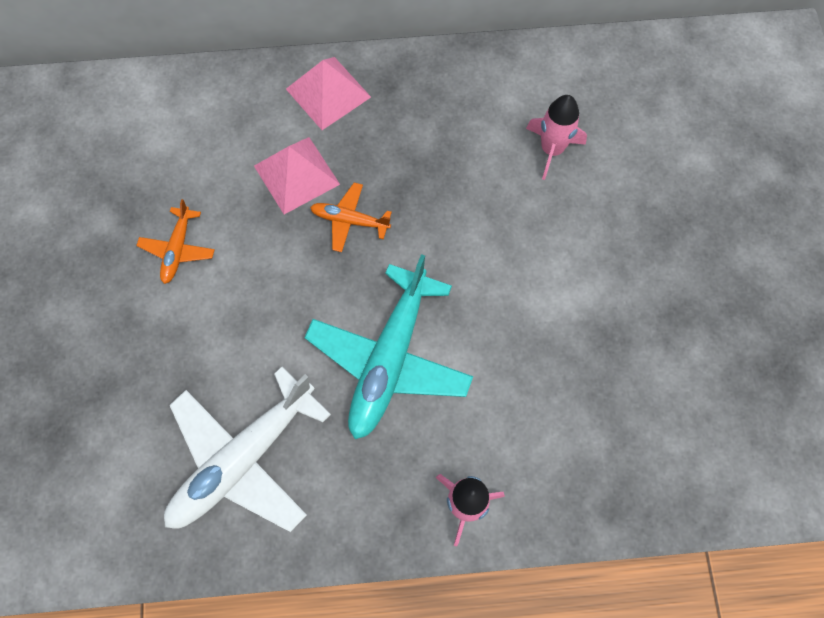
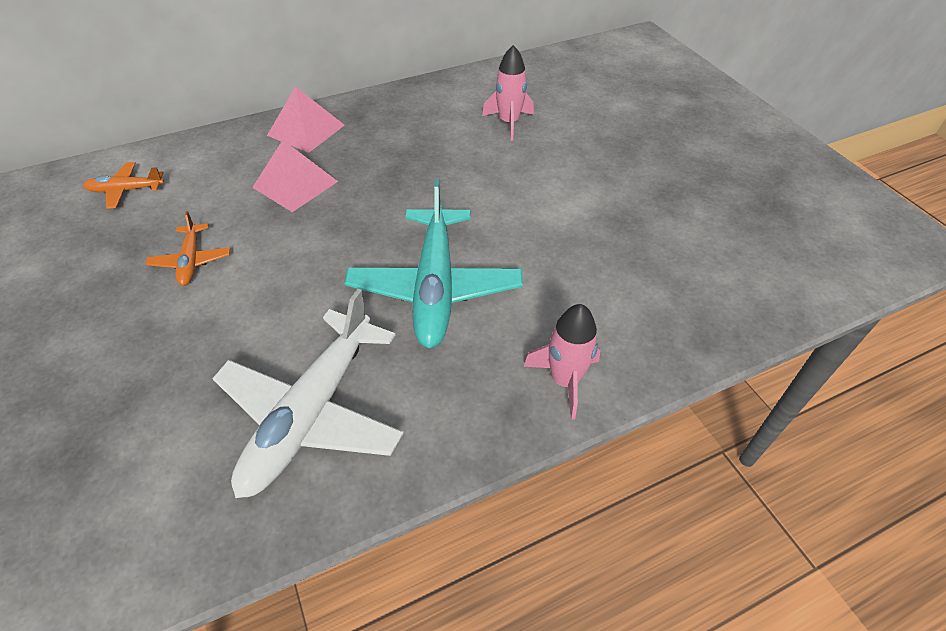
camera: 20 degrees left, 20 degrees down
(349, 220) = (356, 202): orange plane -> orange plane (126, 190)

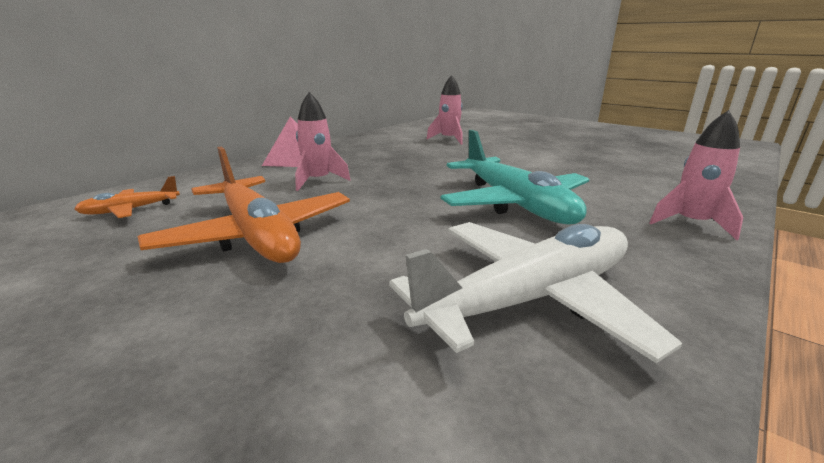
camera: 25 degrees left, 25 degrees down
(191, 261) = (257, 235): orange plane -> orange plane, size x2.09
(295, 184) = (318, 181): pink pyramid -> pink rocket
(311, 413) = (531, 299): white plane -> white plane turned 120 degrees counterclockwise

